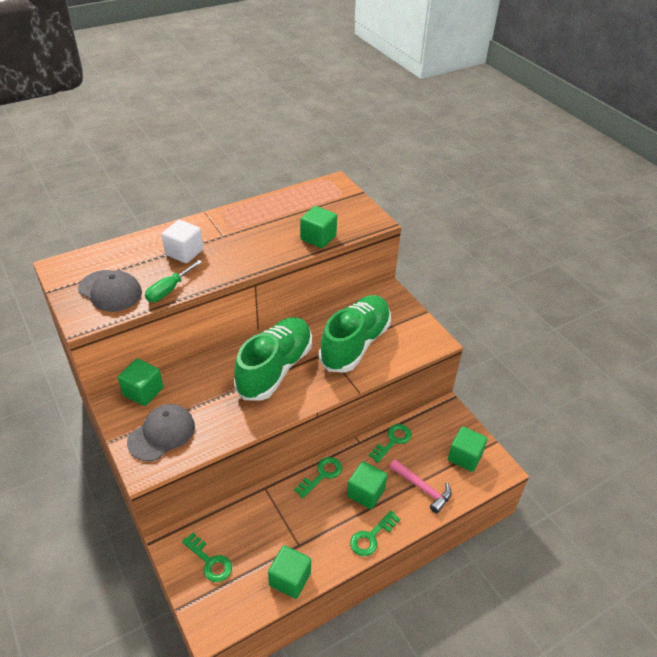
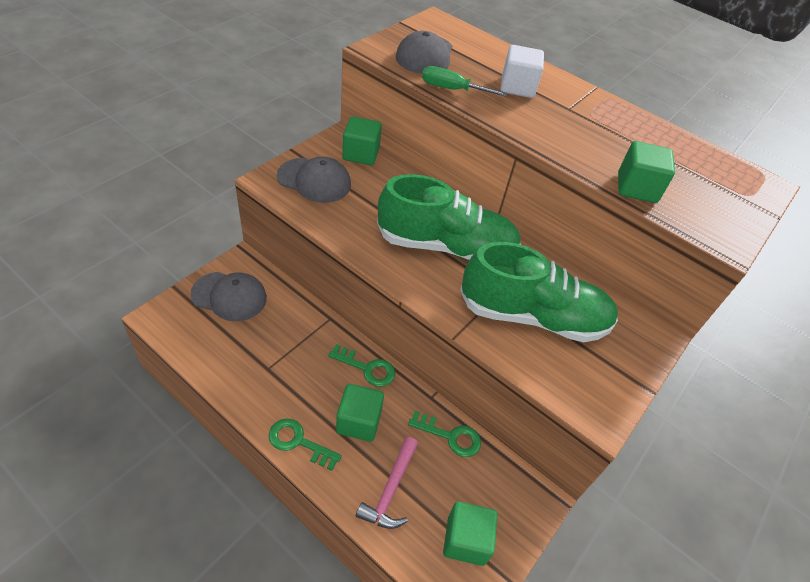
camera: 65 degrees right, 5 degrees up
(210, 561) = (229, 296): green key -> grey cap
(290, 579) = (224, 371): green cube -> none

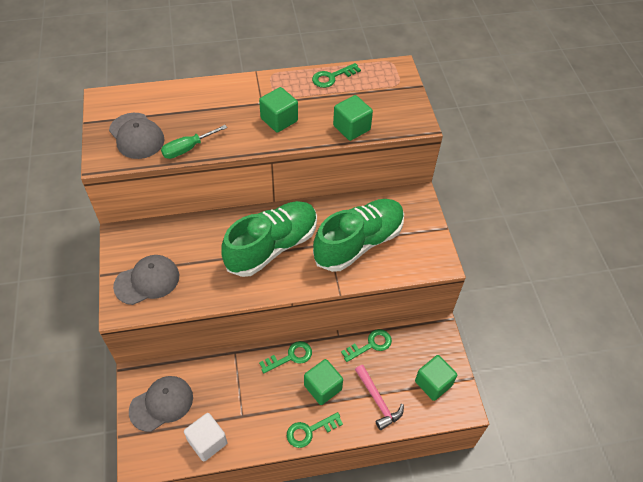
camera: 45 degrees left, 5 degrees up
(361, 154) = (147, 235): green cube -> green cube (279, 120)
(517, 87) = (218, 112): white cube -> white cube (207, 442)
(673, 140) = (332, 77): none -> green key

